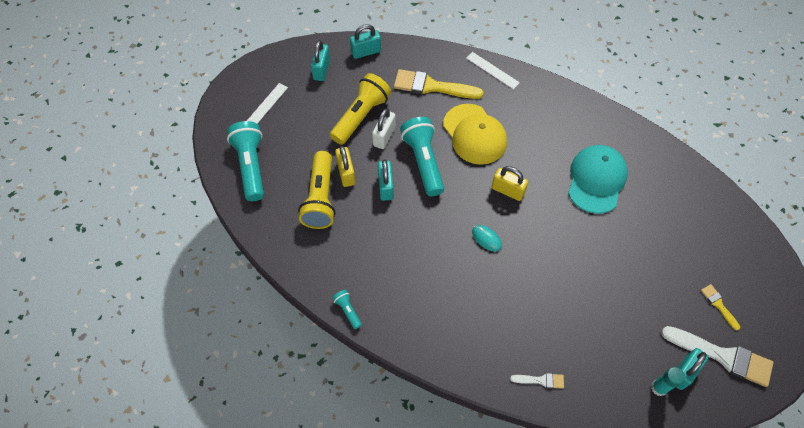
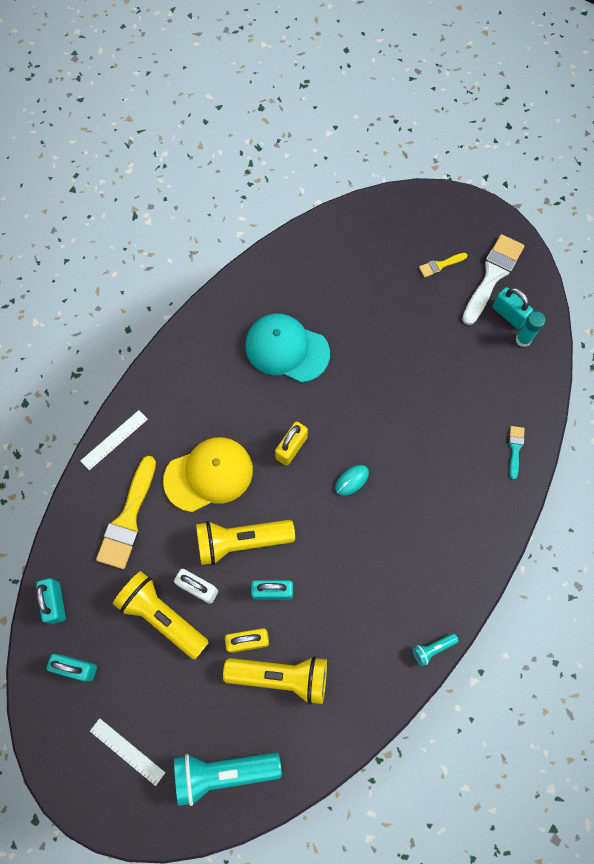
camera: 85 degrees left, 10 degrees up
(423, 162) = (241, 541): turquoise flashlight -> yellow flashlight
(541, 380) = (515, 449): white brush -> turquoise brush

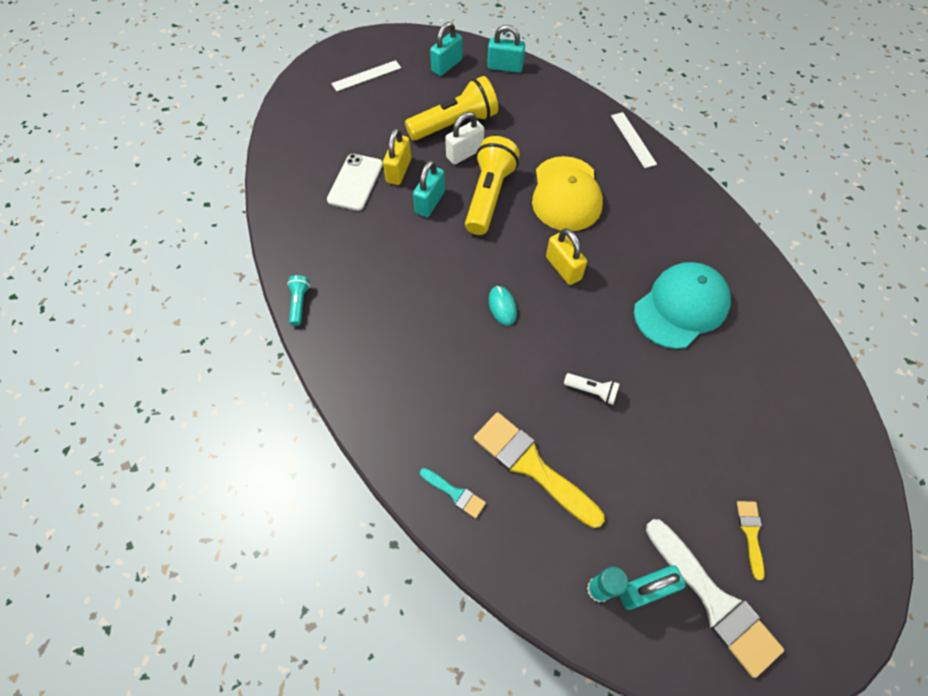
camera: 115 degrees right, 10 degrees down
(128, 519) = (552, 127): yellow brush -> yellow brush (531, 466)
(223, 772) = (311, 123): turquoise flashlight -> none
(281, 676) = (355, 182): yellow flashlight -> white phone
(391, 388) = (591, 391): none -> white flashlight

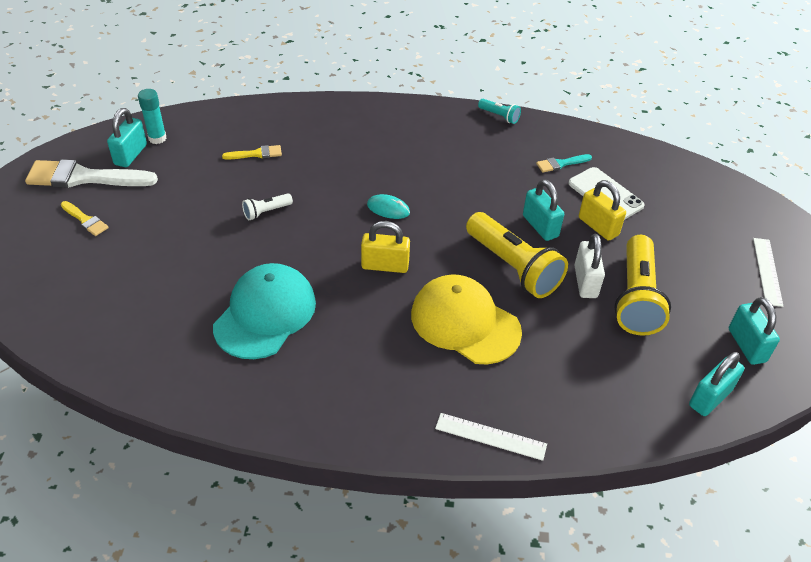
camera: 125 degrees right, 15 degrees down
(455, 493) = (282, 116): turquoise brush -> turquoise brush (561, 164)
(531, 466) = (256, 154): yellow brush -> yellow brush, size x0.48
(681, 307) = (265, 314): turquoise cap -> turquoise cap turned 150 degrees counterclockwise

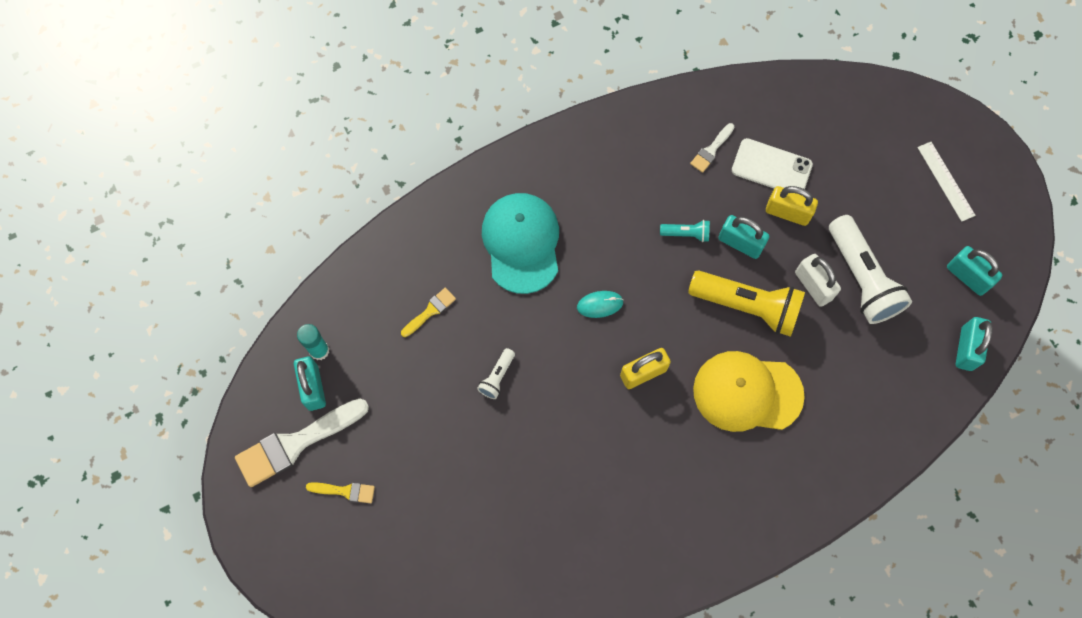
camera: 30 degrees left, 25 degrees up
(265, 314) = (585, 488): turquoise cap -> turquoise cap (521, 243)
(490, 436) = (834, 490): white ruler -> none
(499, 116) = (617, 117): turquoise flashlight -> turquoise flashlight (686, 234)
(561, 164) = (711, 150): turquoise brush -> white brush
(636, 298) = (861, 278): yellow flashlight -> white flashlight

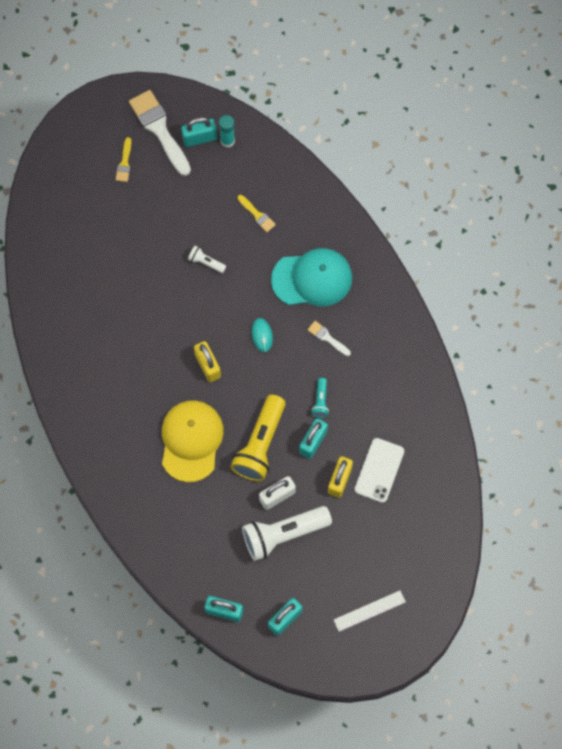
camera: 90 degrees right, 0 degrees up
(711, 150) = (394, 423): white brush -> white brush (327, 338)

